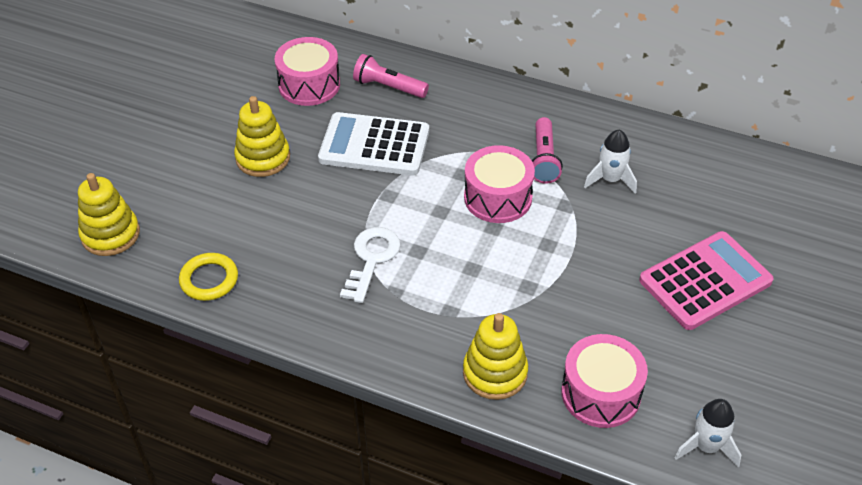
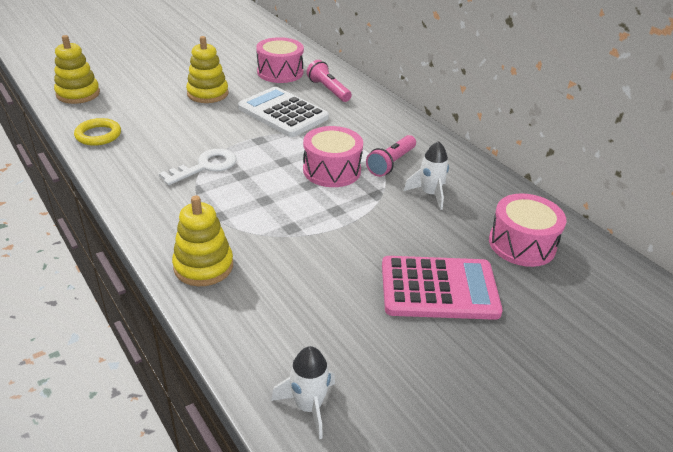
camera: 30 degrees right, 10 degrees down
(601, 393) = (265, 320): pink drum -> pink drum (522, 244)

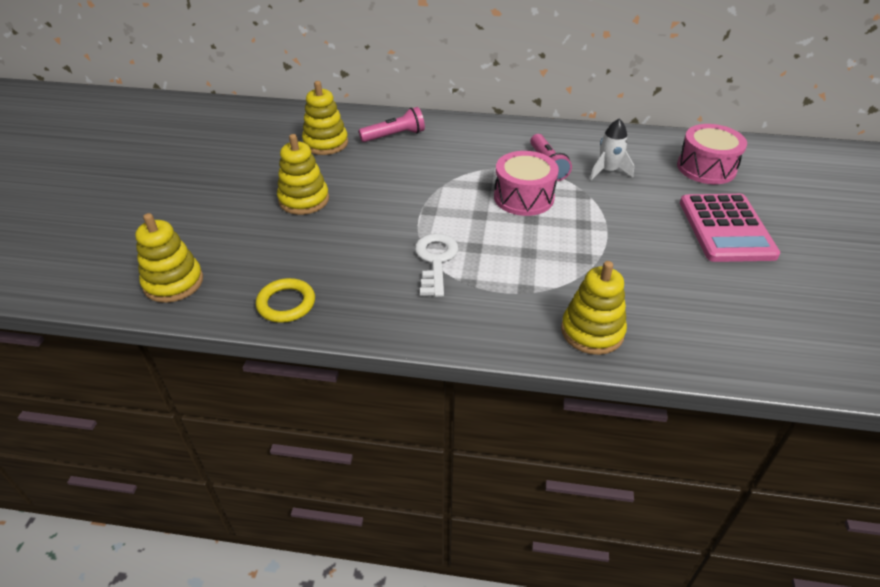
camera: 45 degrees left, 5 degrees up
(280, 72) = (325, 143): pink drum -> yellow stacking toy
(283, 113) = (400, 176): white calculator -> none
(308, 406) = (810, 355): white rocket -> none
(328, 90) = (394, 136): pink flashlight -> pink flashlight turned 150 degrees clockwise
(439, 289) = (726, 228): pink calculator -> pink calculator turned 135 degrees clockwise

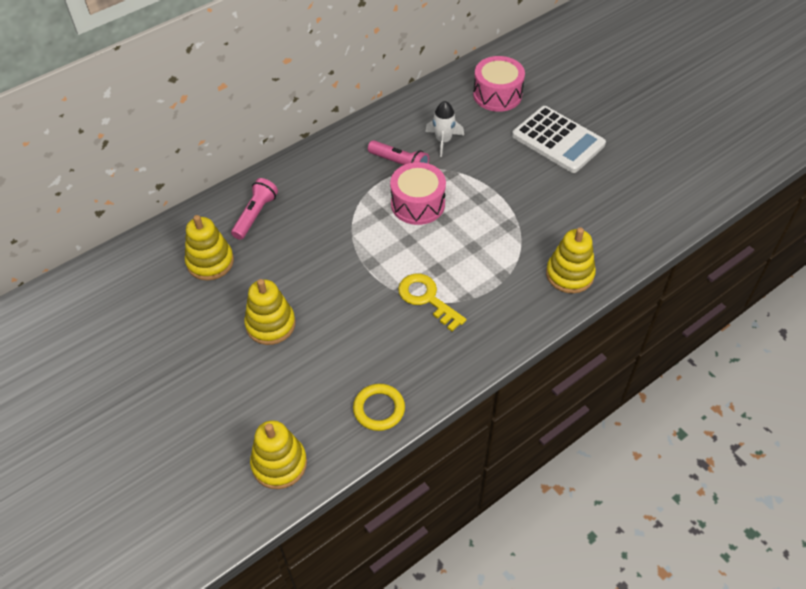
camera: 45 degrees left, 10 degrees up
(436, 260) = (427, 298): white key -> yellow key
(726, 228) = (558, 140): pink calculator -> white calculator

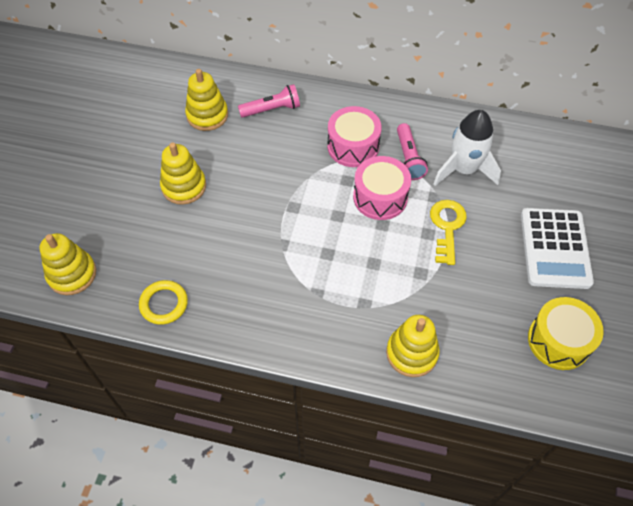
camera: 50 degrees right, 5 degrees up
(427, 298) = (292, 266): yellow key -> yellow key (447, 227)
(443, 140) = (463, 169): white rocket -> white rocket, size x1.59
(497, 94) = (557, 172): pink drum -> pink drum (353, 146)
(630, 189) = (559, 341): none -> yellow drum

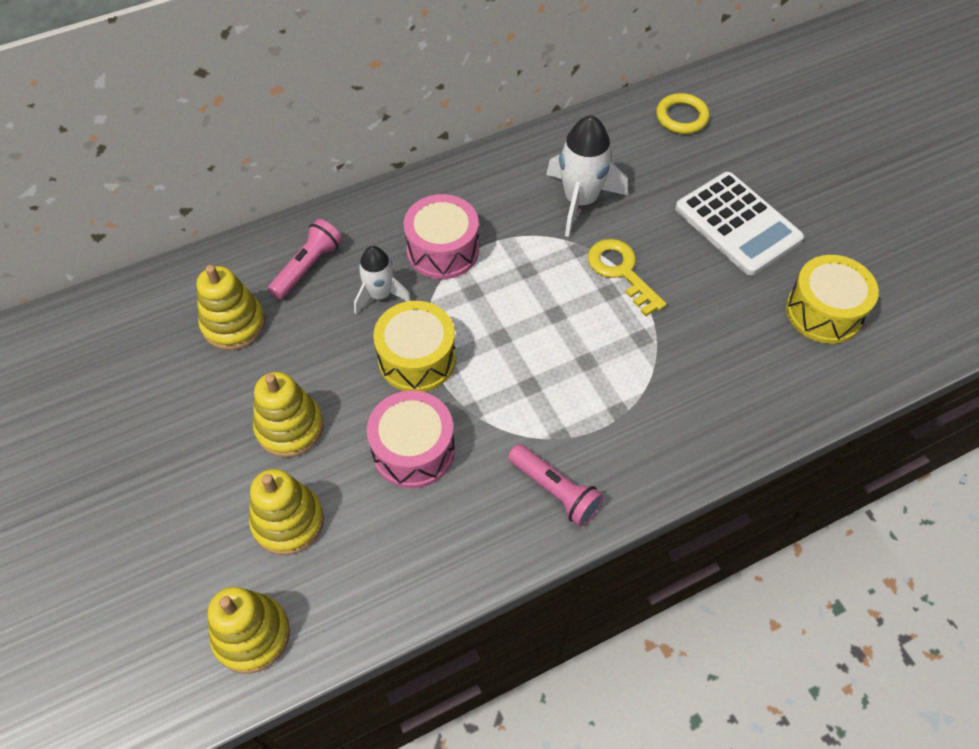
camera: 40 degrees left, 0 degrees up
(164, 304) = (404, 579): yellow ring -> yellow ring (681, 117)
(281, 196) = (417, 359): none -> yellow drum
(295, 149) = (380, 295): none -> white rocket
(380, 197) = (525, 286): pink drum -> pink drum (413, 450)
(408, 158) = (514, 225): pink flashlight -> pink flashlight (555, 491)
(412, 353) = (712, 425): yellow stacking toy -> yellow stacking toy (288, 521)

